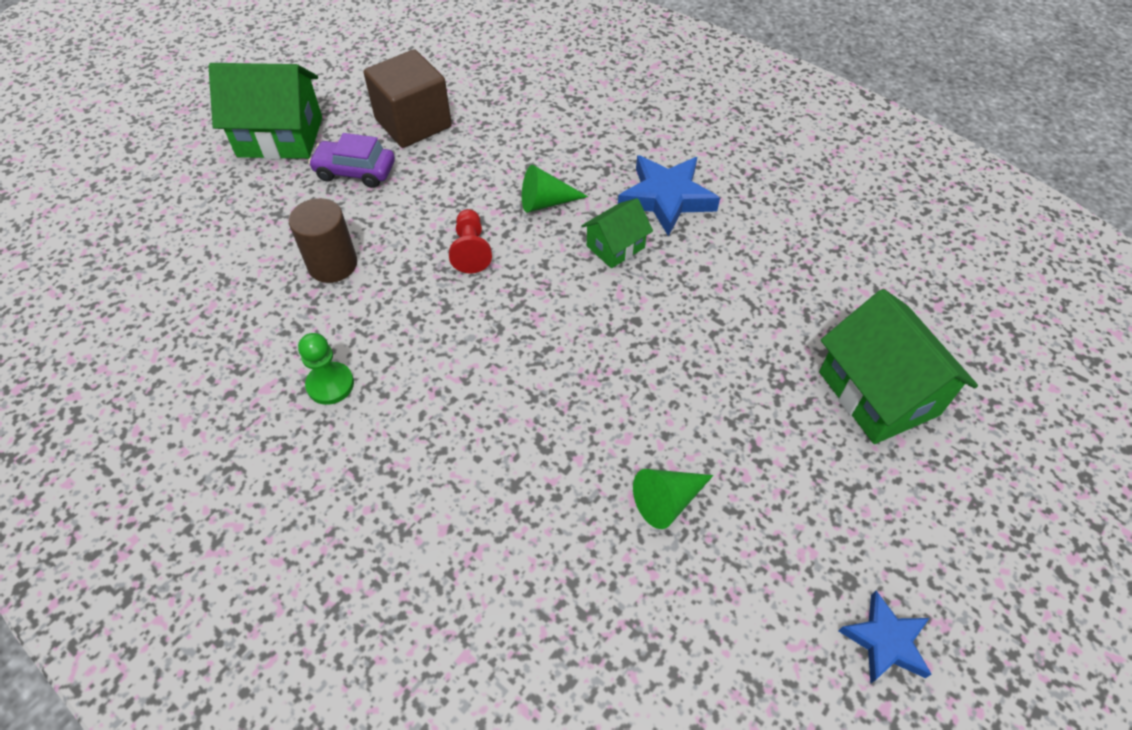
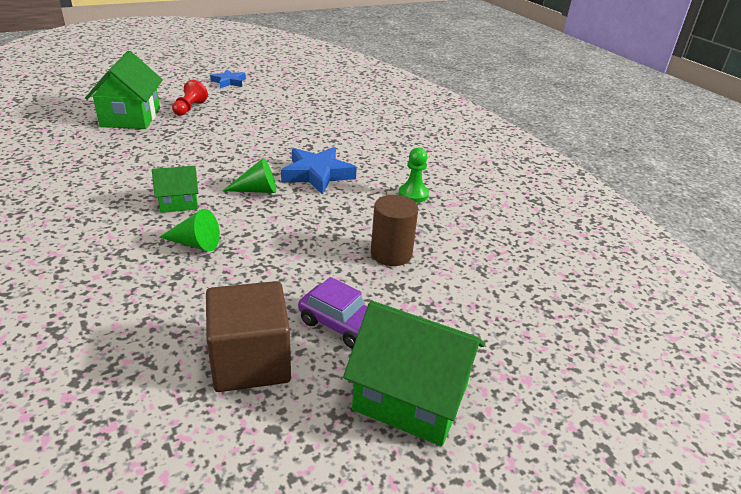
camera: 160 degrees left, 20 degrees down
(471, 250) = (281, 231): red pawn -> red pawn (189, 108)
(666, 198) = (104, 218): blue star -> blue star (317, 174)
(668, 501) = (269, 120): green cone -> green cone (257, 190)

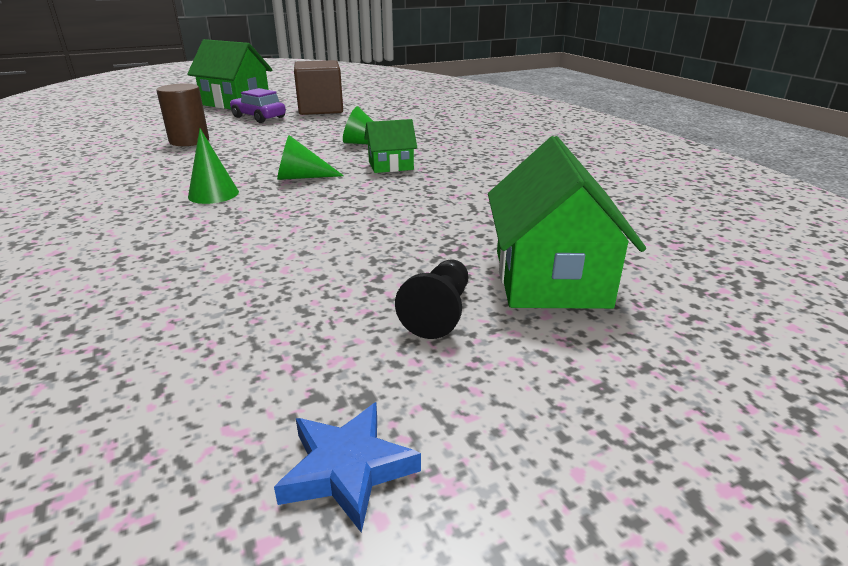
camera: 175 degrees left, 5 degrees down
(189, 108) = (439, 313): red pawn -> black pawn
(317, 174) = (213, 194): blue star -> green cone
(413, 194) = (105, 178): green pawn -> none

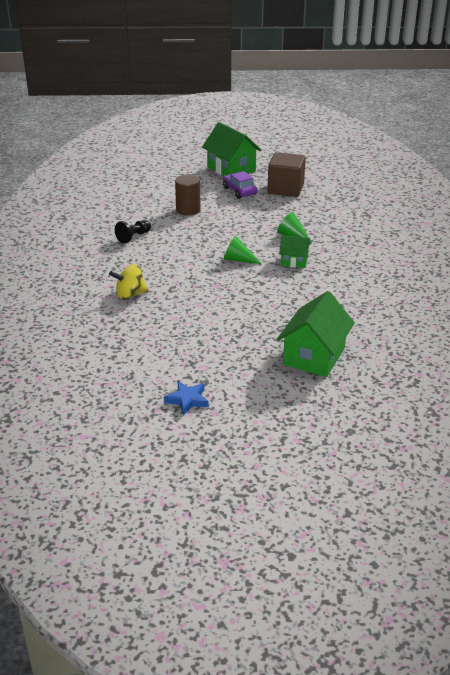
camera: 25 degrees right, 5 degrees up
(106, 258) = (130, 294): none -> yellow spinning top
(213, 194) = (187, 263): green cone -> none
(439, 313) = (252, 358): black pawn -> black pawn (133, 237)

